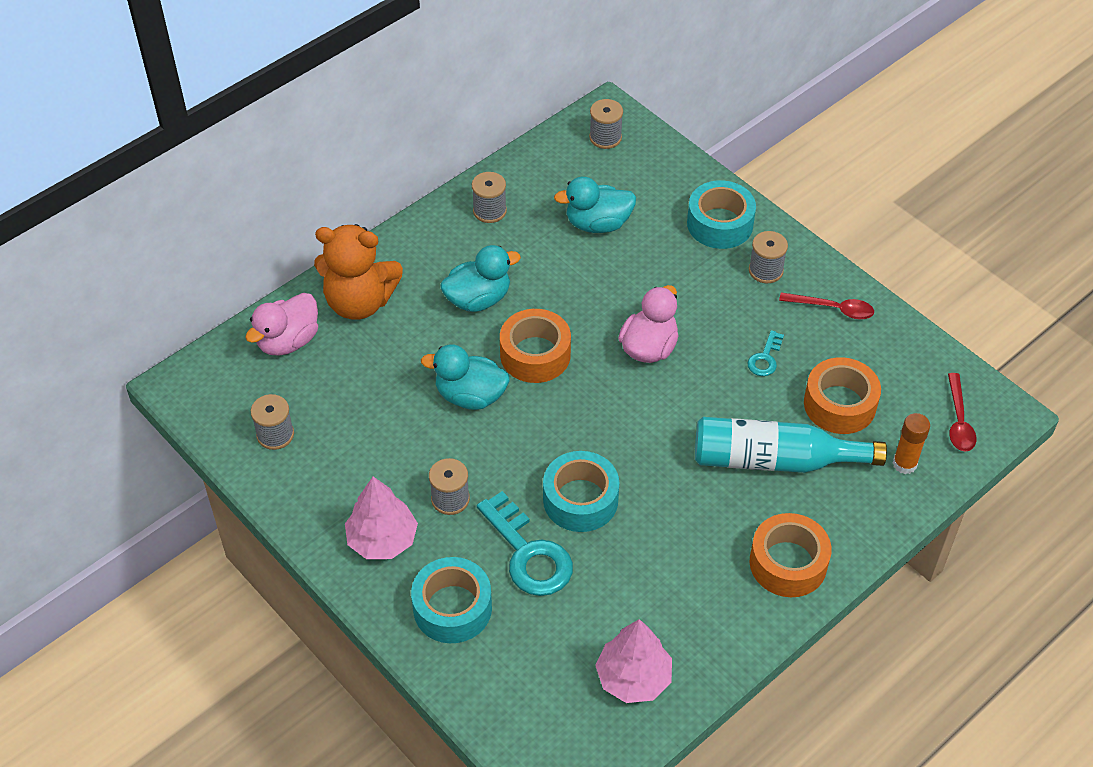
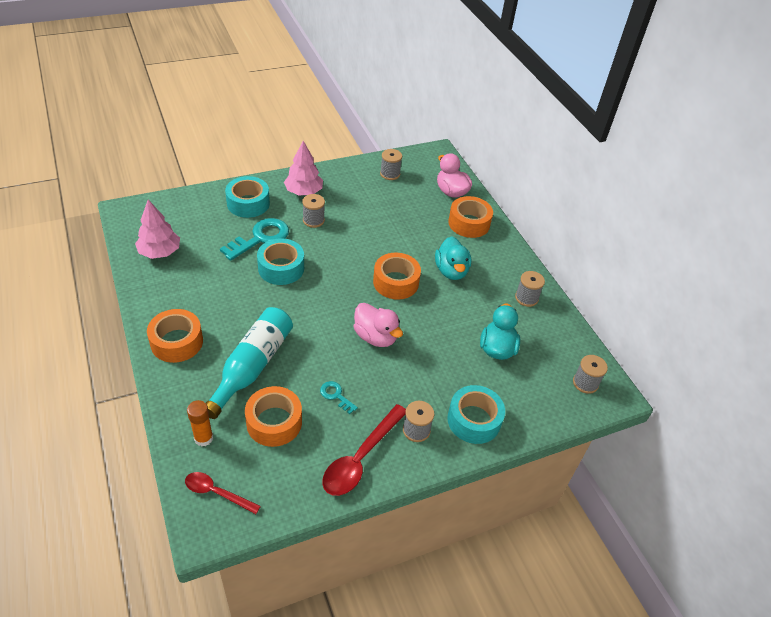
camera: 105 degrees right, 5 degrees down
(359, 302) = (469, 223): orange teddy bear -> orange tape
(470, 396) = (378, 247): turquoise duck -> none
(528, 554) = (260, 238): turquoise key -> turquoise key turned 150 degrees clockwise
(833, 309) = (361, 458): red spoon -> red spoon, size x1.63

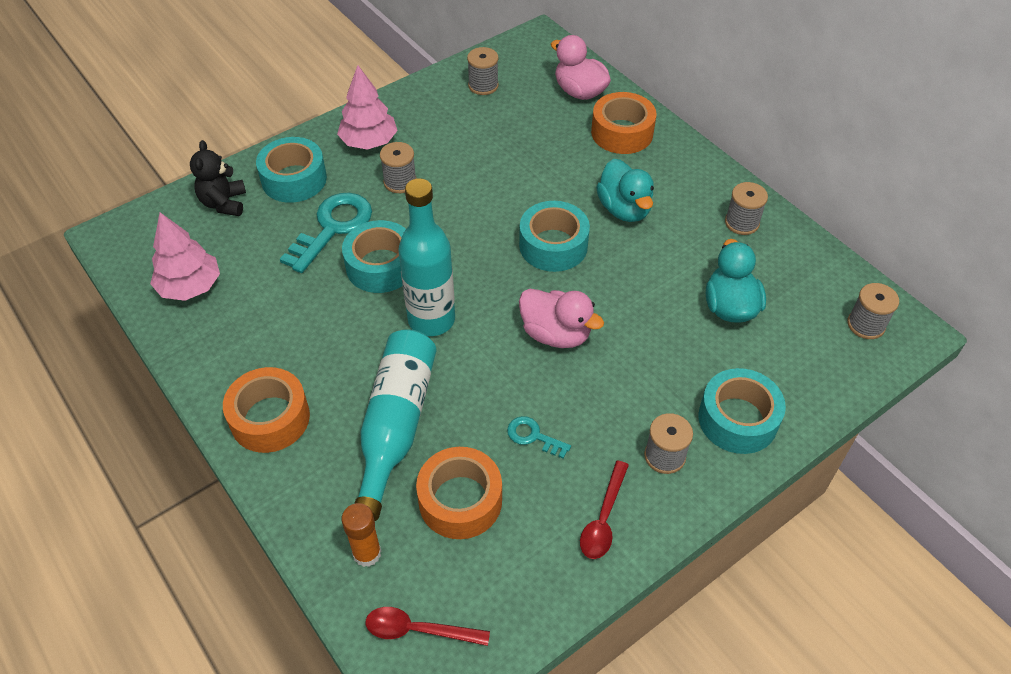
camera: 10 degrees left, 5 degrees up
(200, 208) = (224, 203): none -> black teddy bear
(300, 308) = (431, 320): none -> turquoise bottle
(361, 458) = (603, 518): red spoon -> red spoon, size x0.61
(396, 282) = (553, 245): orange tape -> turquoise tape

